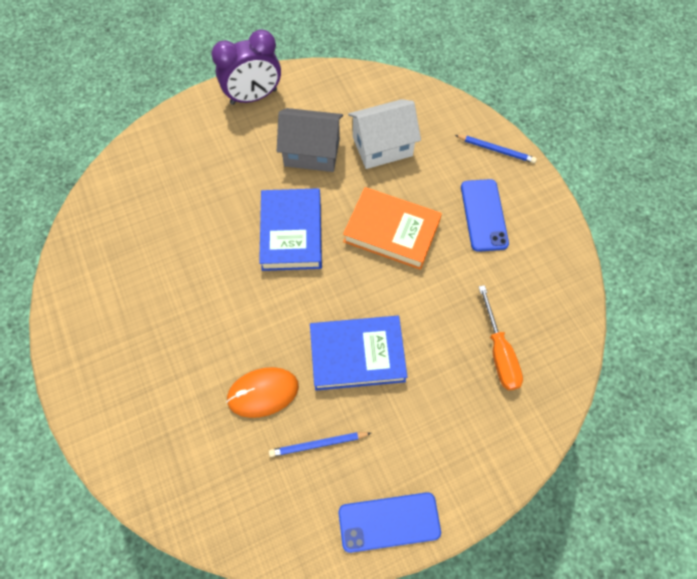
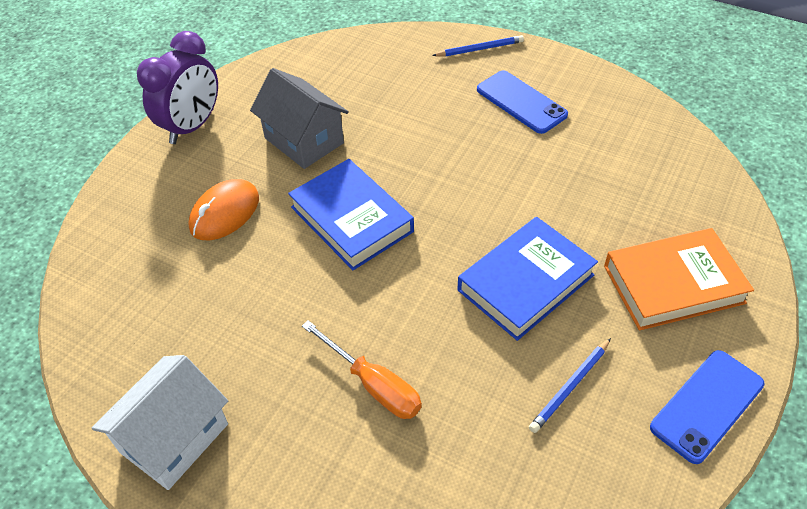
camera: 35 degrees left, 15 degrees down
(263, 393) = (466, 380): orange mouse -> orange mouse (224, 213)
(312, 152) = (304, 140): grey house -> grey house turned 75 degrees clockwise
(382, 146) = (371, 99): white house -> white house (174, 438)
(391, 231) = (451, 161): orange book -> orange book (673, 284)
(499, 352) = (647, 198): orange screwdriver -> orange screwdriver (373, 384)

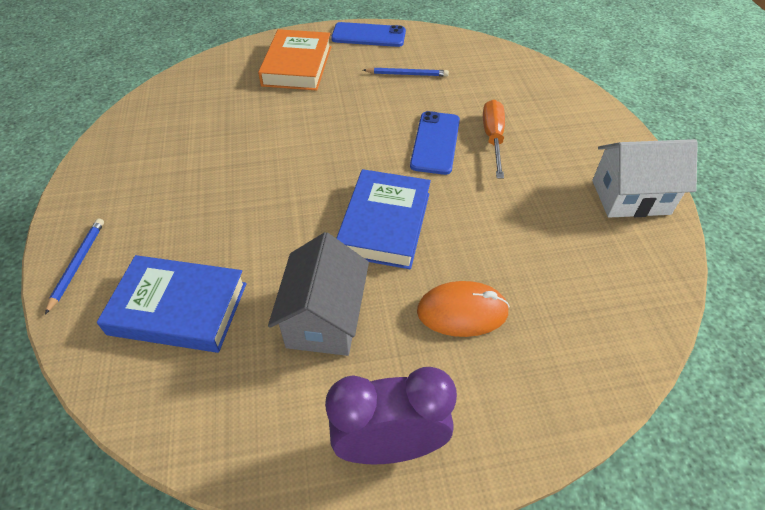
camera: 130 degrees left, 0 degrees up
(479, 49) = (77, 264): blue pencil -> blue pencil turned 60 degrees clockwise
(521, 102) = (155, 196): blue phone -> blue phone (435, 143)
(525, 282) = (353, 115): blue book -> blue book (178, 308)
(673, 284) = (297, 66): orange book -> orange book turned 60 degrees clockwise

